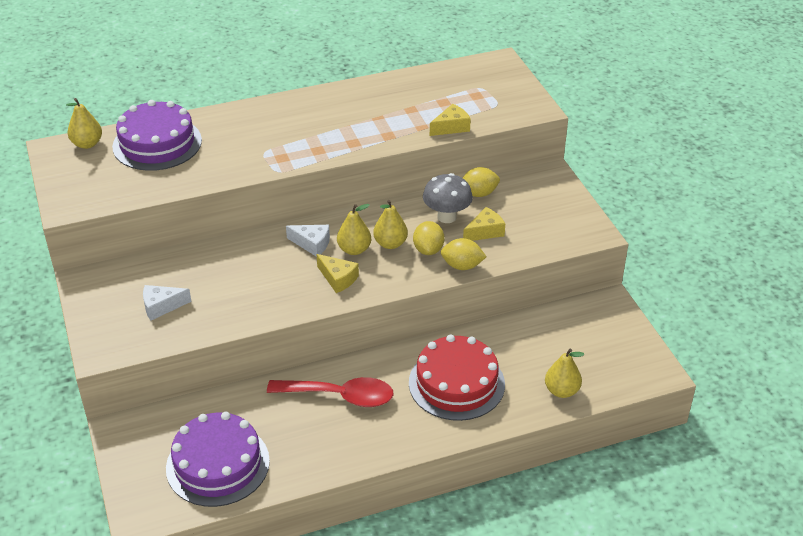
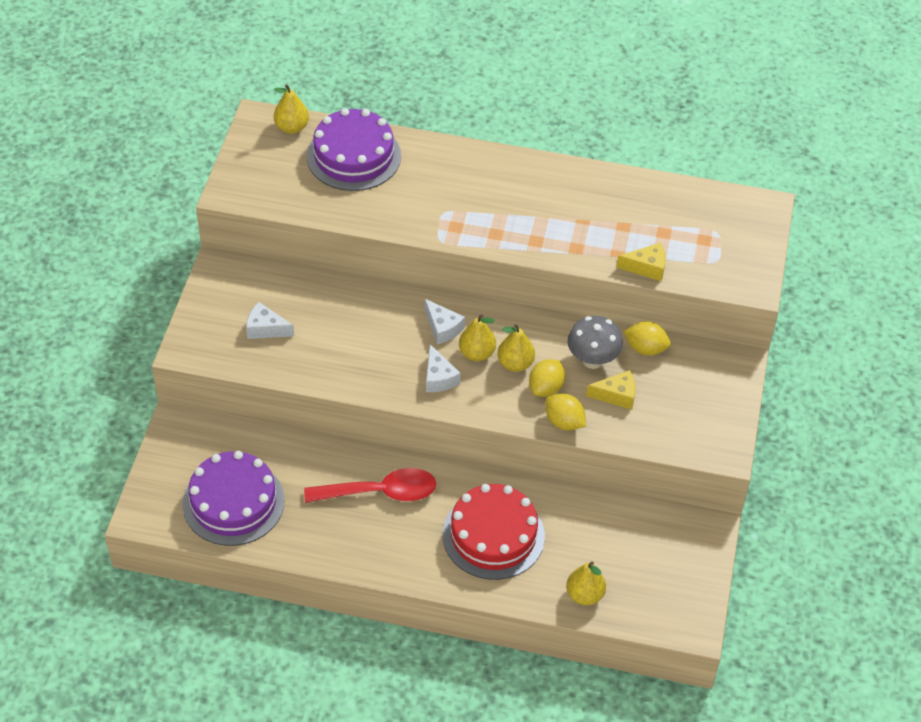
camera: 30 degrees right, 10 degrees up
(338, 279) = (439, 378): yellow cheese -> white cheese
(340, 396) = (380, 492): red spoon -> red spoon turned 45 degrees counterclockwise

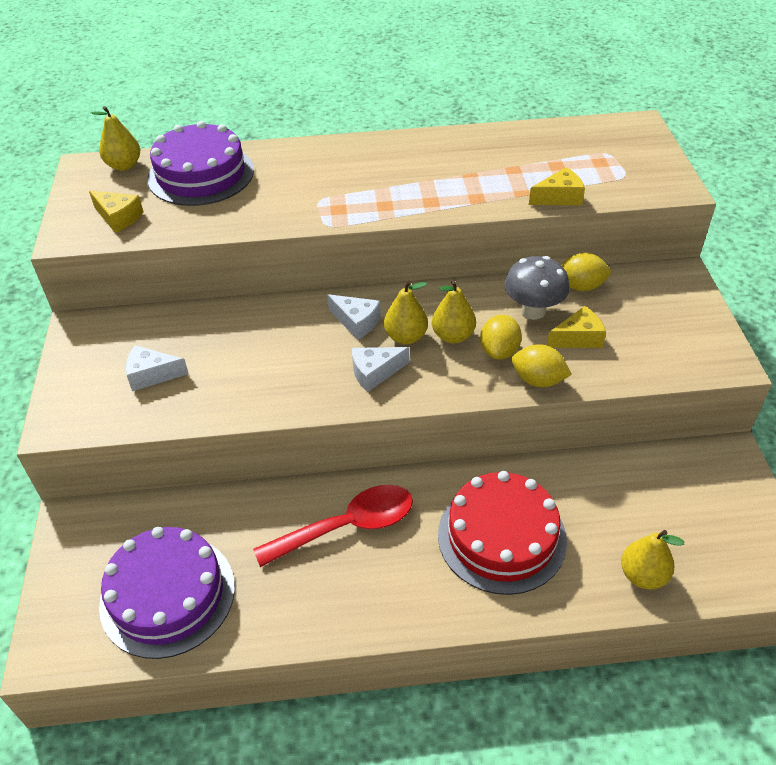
camera: 15 degrees left, 5 degrees down
(274, 184) = (118, 217): none -> yellow cheese
(439, 378) = (375, 372): white cheese -> white cheese turned 105 degrees clockwise

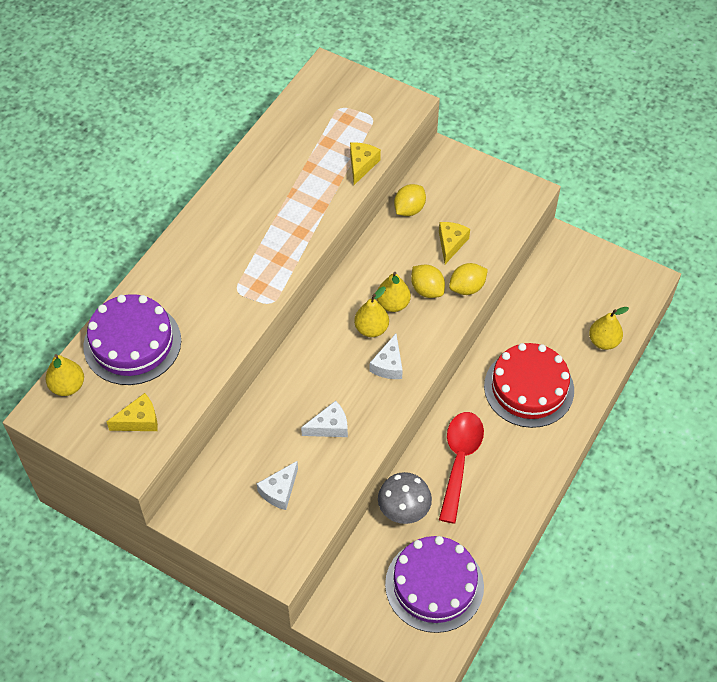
camera: 55 degrees left, 10 degrees up
(356, 322) = (333, 346): white cheese -> white cheese (329, 426)
(533, 311) = (408, 248): grey mushroom -> grey mushroom (403, 511)

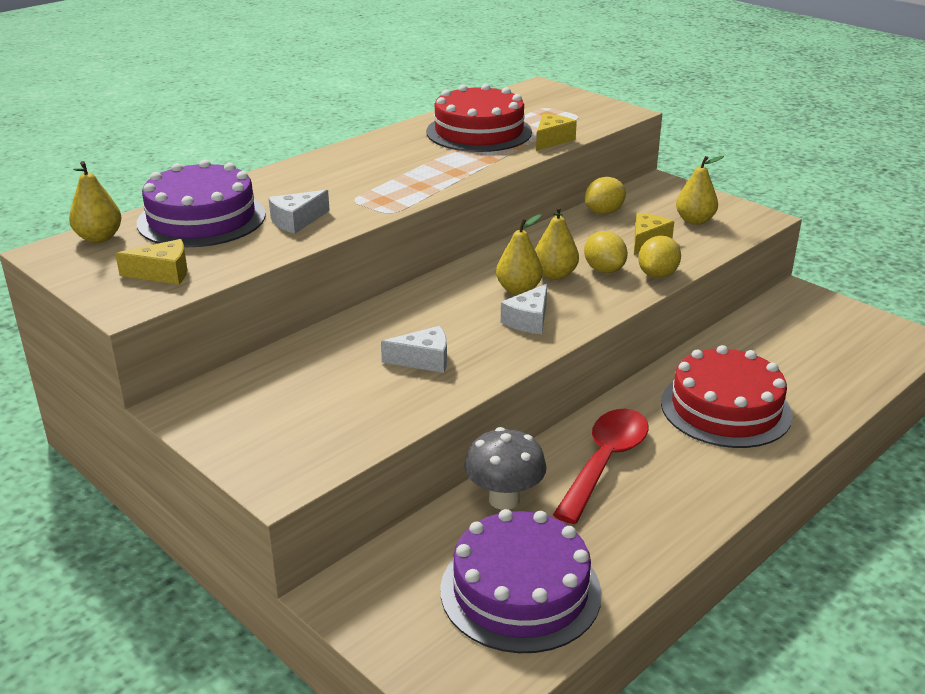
camera: 15 degrees right, 25 degrees down
(279, 491) = (323, 406): white cheese -> white cheese (297, 221)
(299, 163) = (479, 132): none -> red cake
(467, 288) = (657, 275): yellow lemon -> yellow lemon turned 45 degrees counterclockwise
(603, 341) = (843, 382): yellow pear -> yellow pear (694, 221)

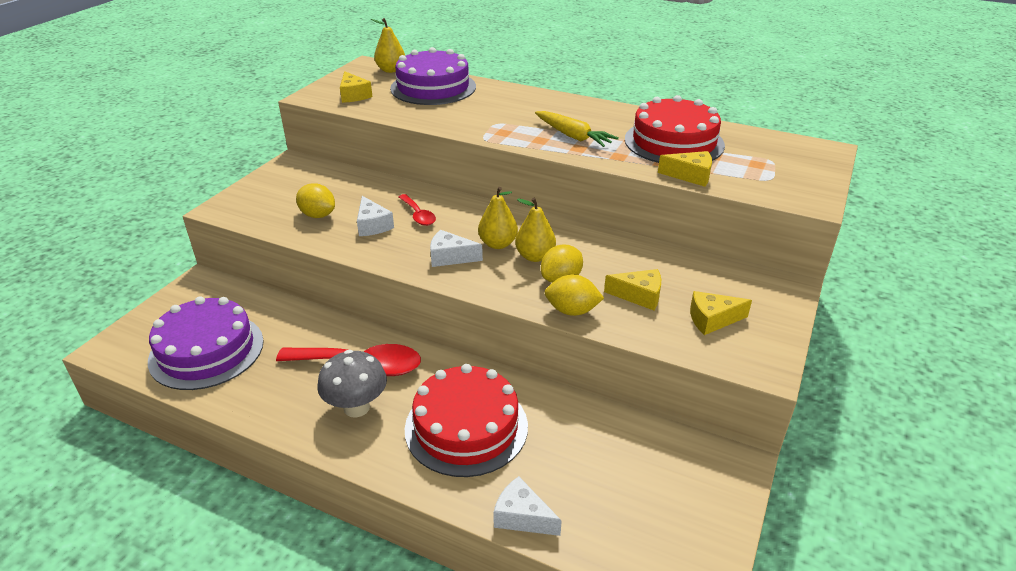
camera: 70 degrees right, 5 degrees up
(297, 221) = (447, 113): white cheese -> white cheese (522, 517)
(421, 326) = (418, 215): none -> red spoon
(426, 169) = (573, 136): none -> yellow carrot
(504, 499) = (302, 325): grey mushroom -> grey mushroom (356, 407)
(603, 212) = (680, 262): yellow lemon -> yellow lemon (318, 215)
(694, 221) = (712, 320): yellow pear -> yellow cheese

